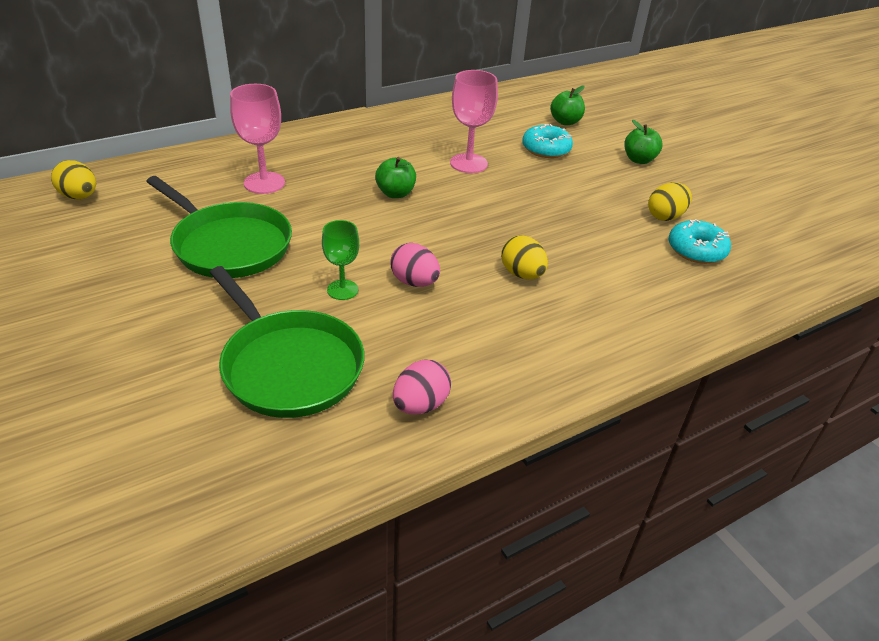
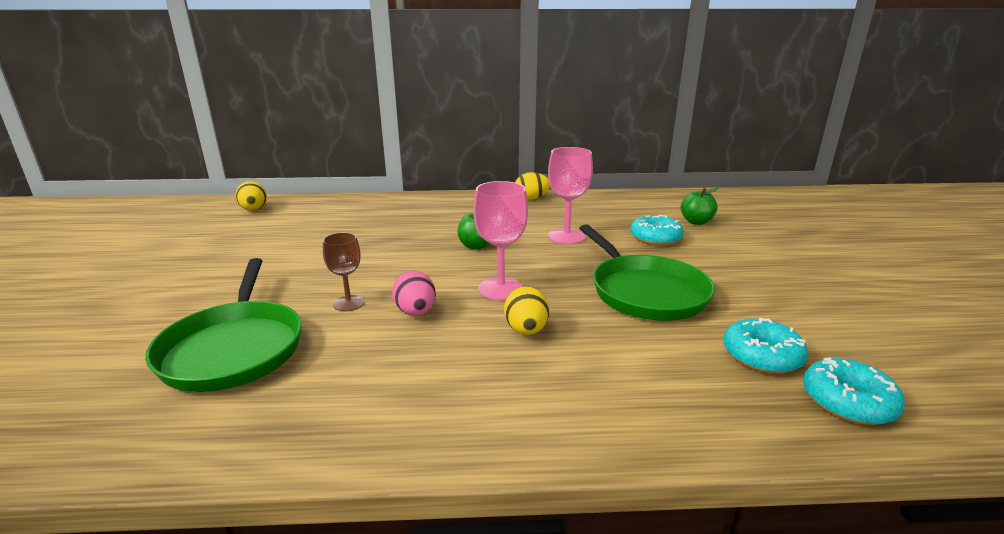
camera: 30 degrees right, 15 degrees down
(229, 245) = (306, 254): green pan -> green pan (645, 292)
(264, 183) = (382, 222): pink goblet -> pink goblet (500, 289)
(342, 290) = (348, 303): green goblet -> brown goblet
(420, 405) = (295, 417): pink egg -> none
(639, 160) = (755, 262): green apple -> none
(665, 216) = (746, 315): yellow egg -> yellow egg (531, 199)
(764, 271) = (848, 402): none -> turquoise donut

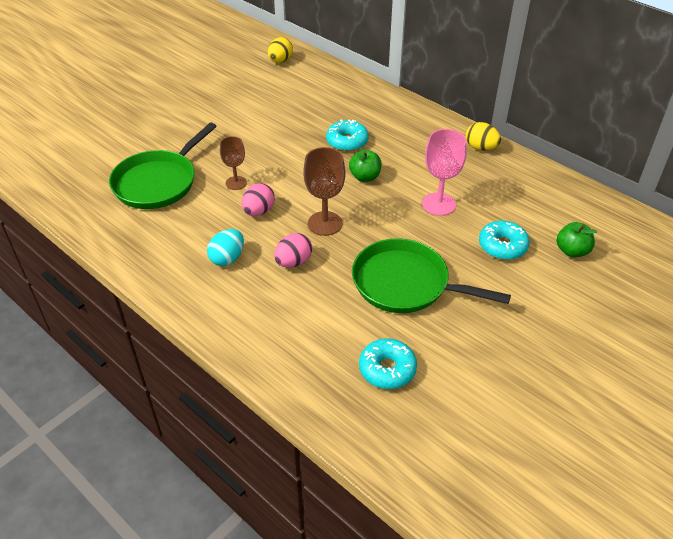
camera: 45 degrees right, 20 degrees up
(450, 367) = (227, 258): none -> turquoise egg
(500, 289) = (325, 223): pink goblet -> brown goblet
(526, 330) = (293, 262): yellow egg -> pink egg
(645, 292) = (405, 283): green pan -> green pan turned 90 degrees clockwise
(848, 402) = (377, 423): turquoise donut -> turquoise donut (347, 141)

